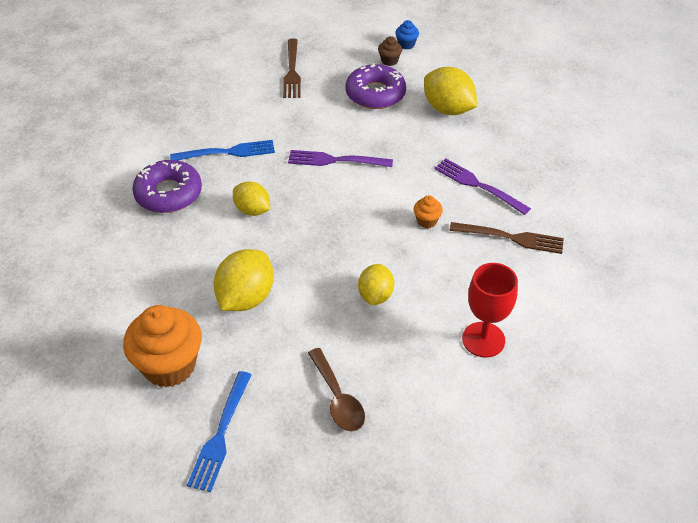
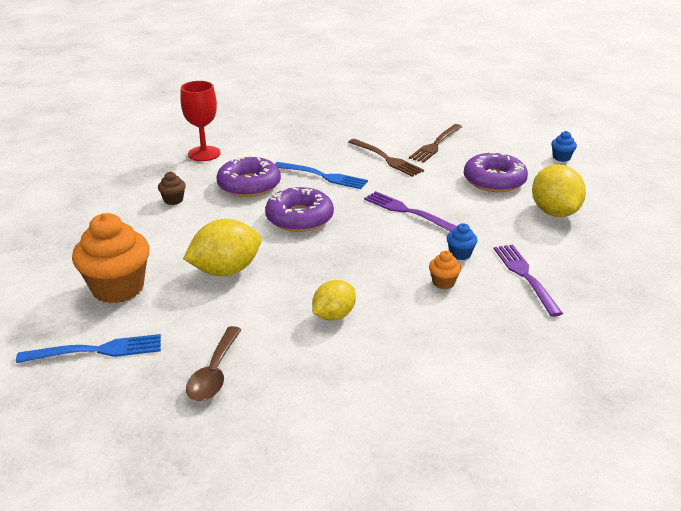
camera: 35 degrees right, 15 degrees down
(221, 434) = (96, 350): blue fork -> blue fork turned 150 degrees counterclockwise
(252, 210) = (299, 218): yellow lemon -> purple donut
(389, 61) = (532, 163): brown cupcake -> brown cupcake (173, 200)
(415, 186) = (460, 254): none -> blue cupcake
(483, 339) = (398, 395): red goblet -> red goblet (204, 154)
(511, 238) = (516, 328): brown fork -> brown fork (386, 159)

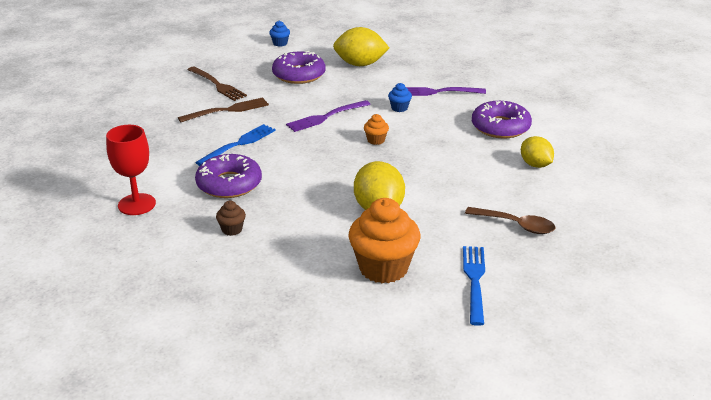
camera: 75 degrees left, 0 degrees up
(299, 218) = (309, 165): purple donut -> purple donut (500, 127)
(334, 315) = (459, 168): yellow lemon -> yellow lemon (535, 165)
(443, 282) = (433, 121): orange cupcake -> orange cupcake (376, 140)

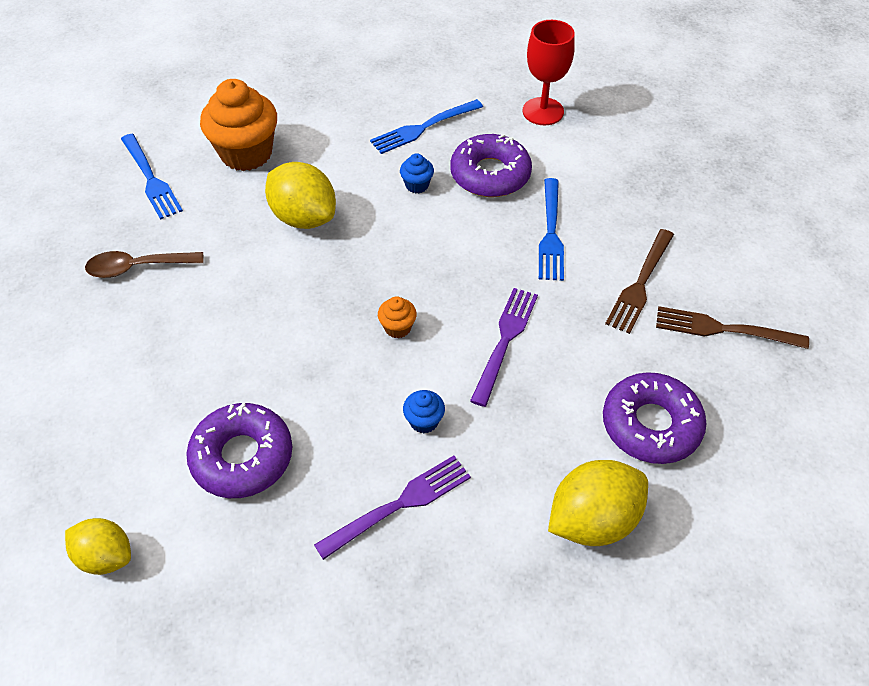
camera: 145 degrees right, 20 degrees up
(232, 229) = (423, 128): brown cupcake -> blue fork
(280, 43) = (792, 508): blue cupcake -> blue cupcake (417, 185)
(535, 165) = (153, 390): yellow lemon -> yellow lemon (106, 556)

